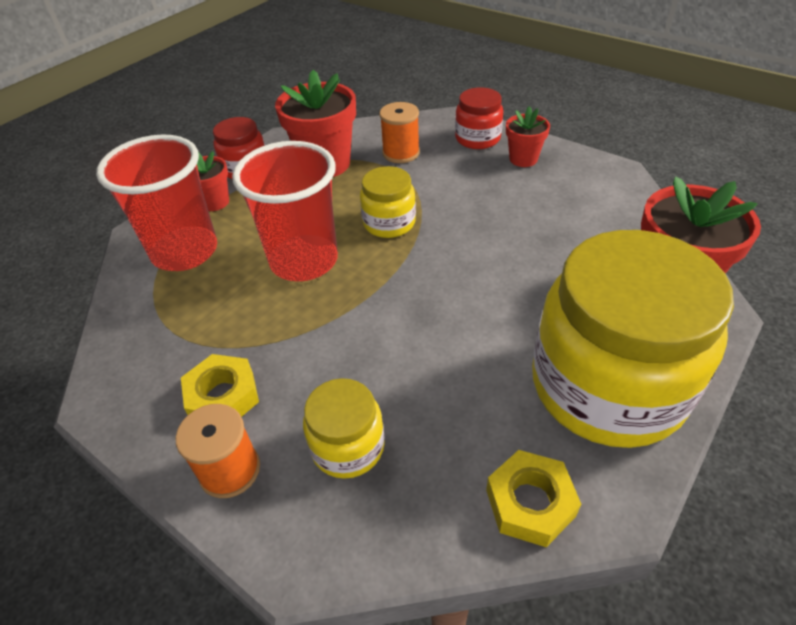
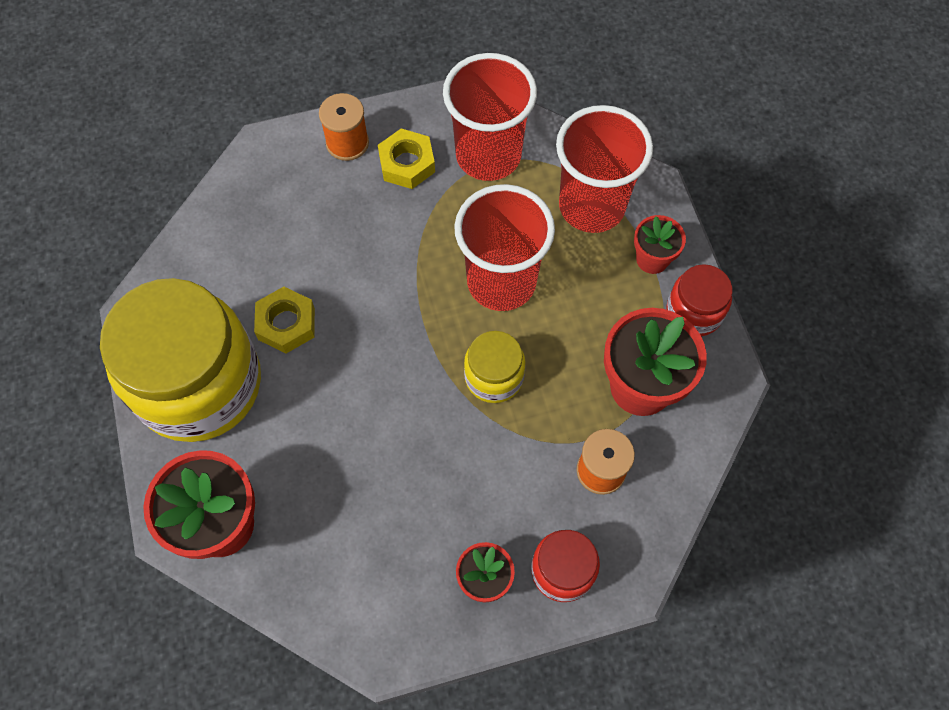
camera: 125 degrees right, 20 degrees up
(170, 341) = (488, 155): none -> red cup
(348, 446) = (304, 208): yellow jar -> none
(530, 503) = (182, 272): yellow nut -> yellow nut (286, 324)

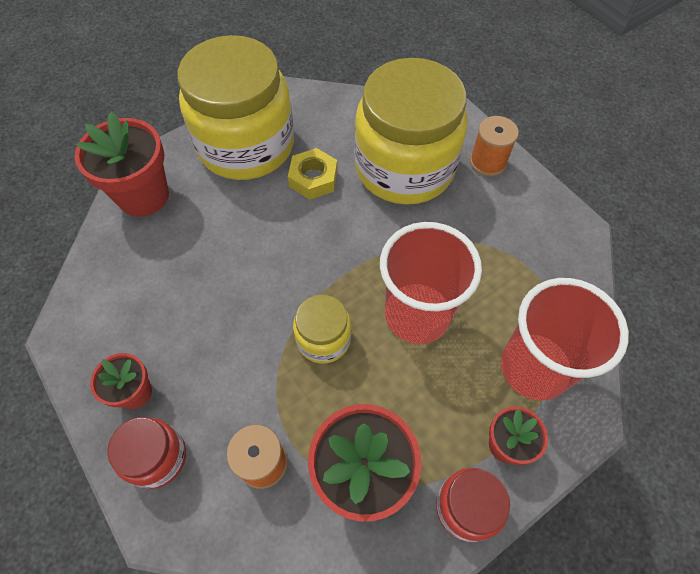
camera: 70 degrees right, 5 degrees down
(316, 225) = (404, 168): none -> yellow jar
(407, 164) = (492, 207): yellow nut -> none
(488, 155) = (536, 264): red cup -> none

